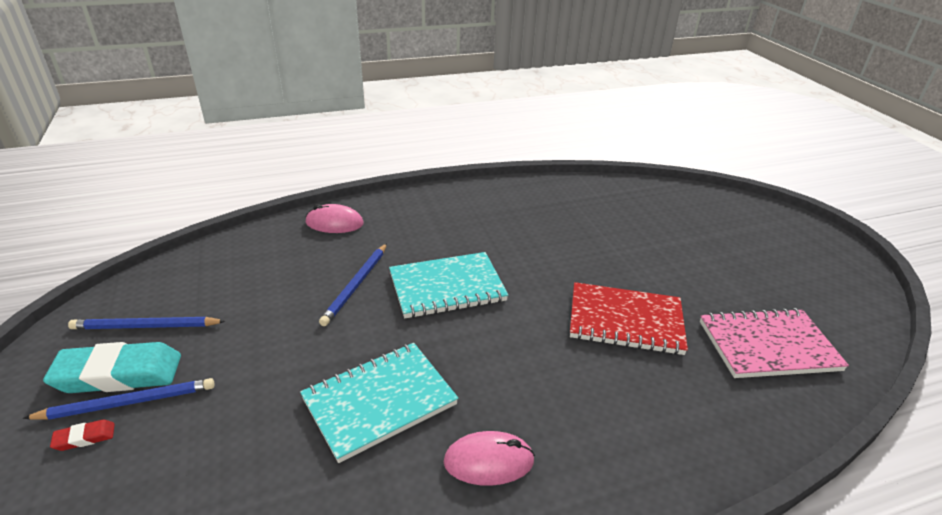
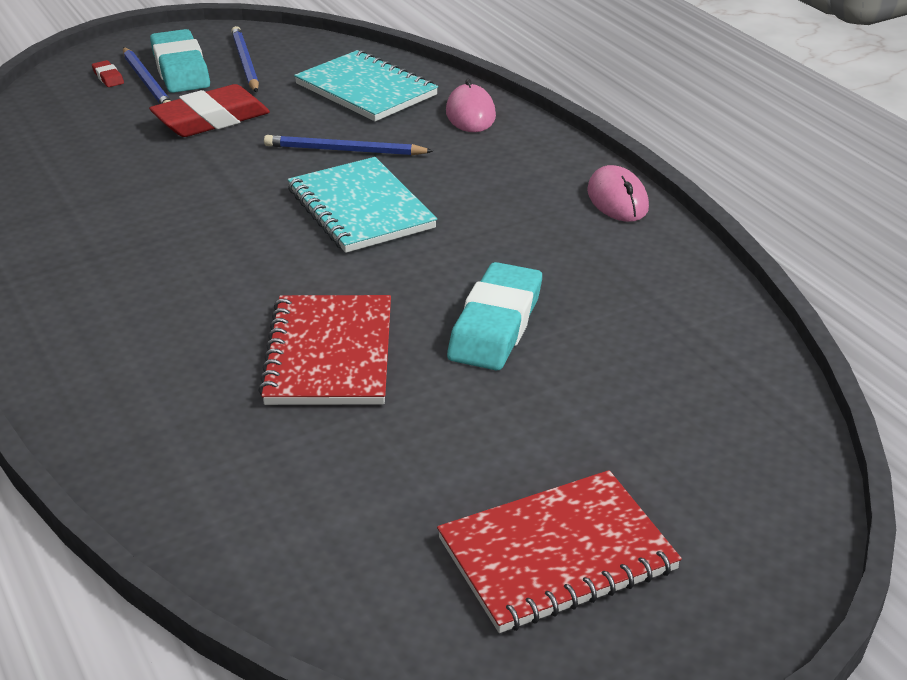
camera: 80 degrees right, 0 degrees up
(252, 357) = (211, 120): none -> red eraser
(379, 402) = (157, 195): turquoise notebook -> turquoise notebook (366, 90)
(488, 461) = (81, 265): pink mouse -> pink mouse (617, 199)
(596, 253) = (495, 325): none -> turquoise eraser
(768, 346) = (304, 497): pink notebook -> none
(784, 265) = (556, 554): none -> red notebook

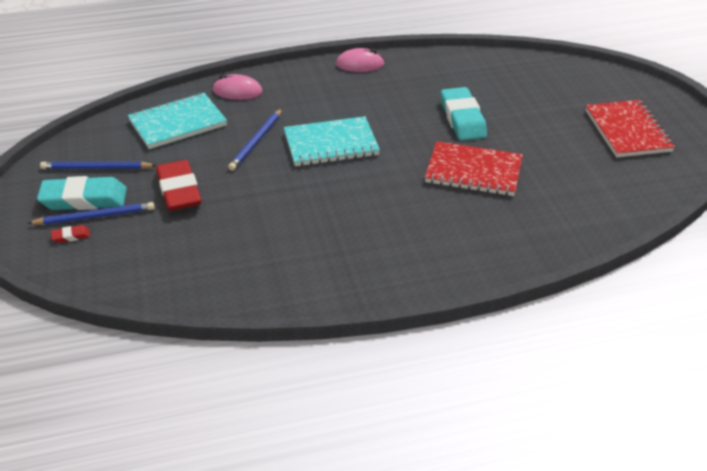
camera: 75 degrees left, 5 degrees up
(495, 325) = (462, 119): turquoise eraser -> turquoise eraser turned 45 degrees clockwise

